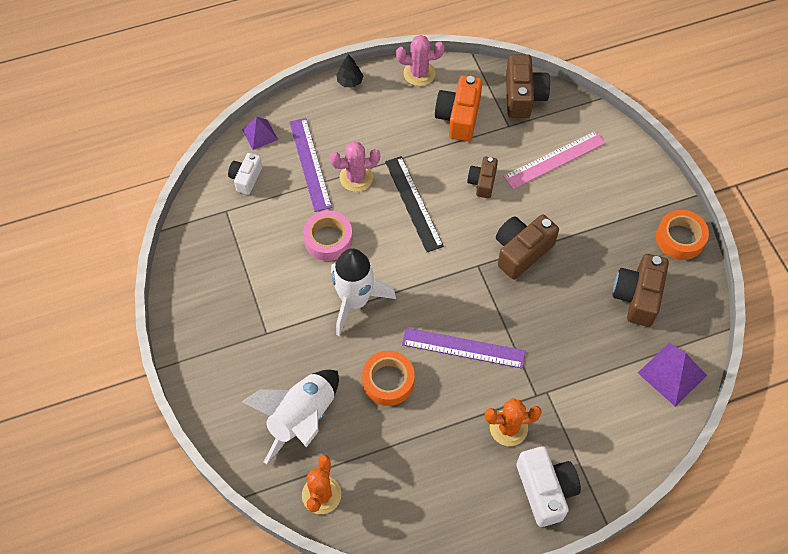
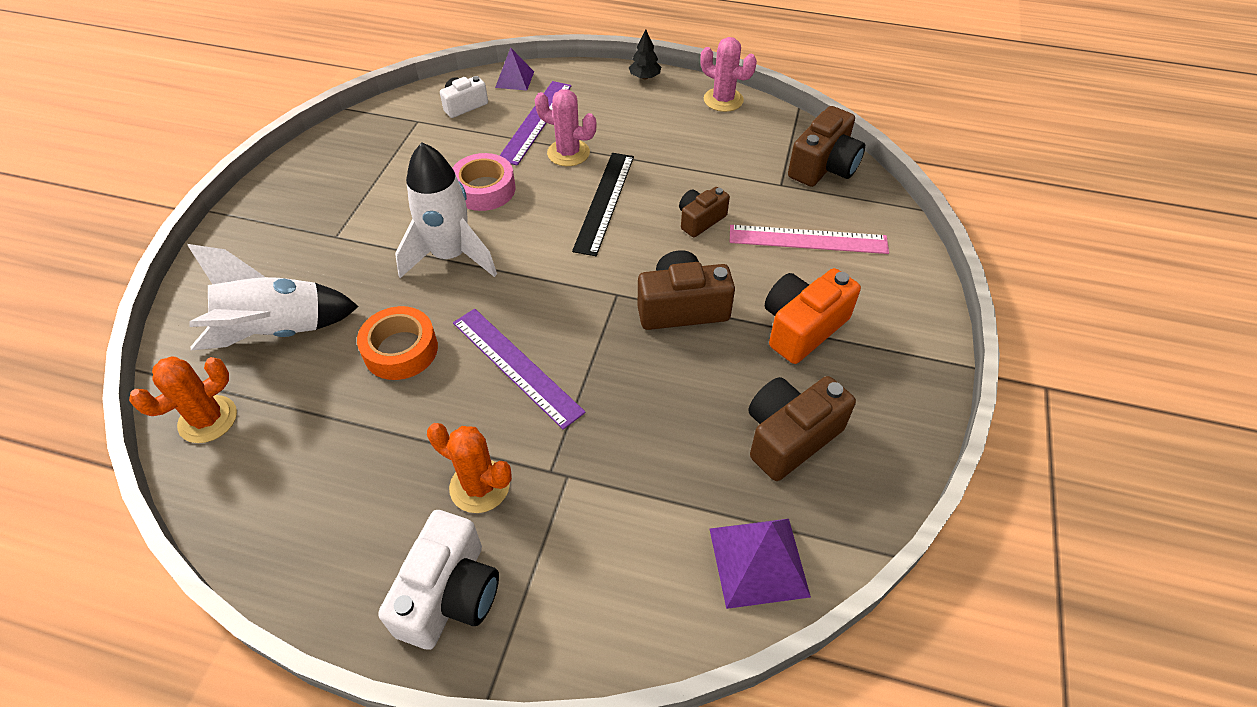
camera: 35 degrees right, 10 degrees down
(459, 117) = (730, 152): orange camera -> orange camera (802, 327)
(680, 238) = (908, 403): orange tape -> none

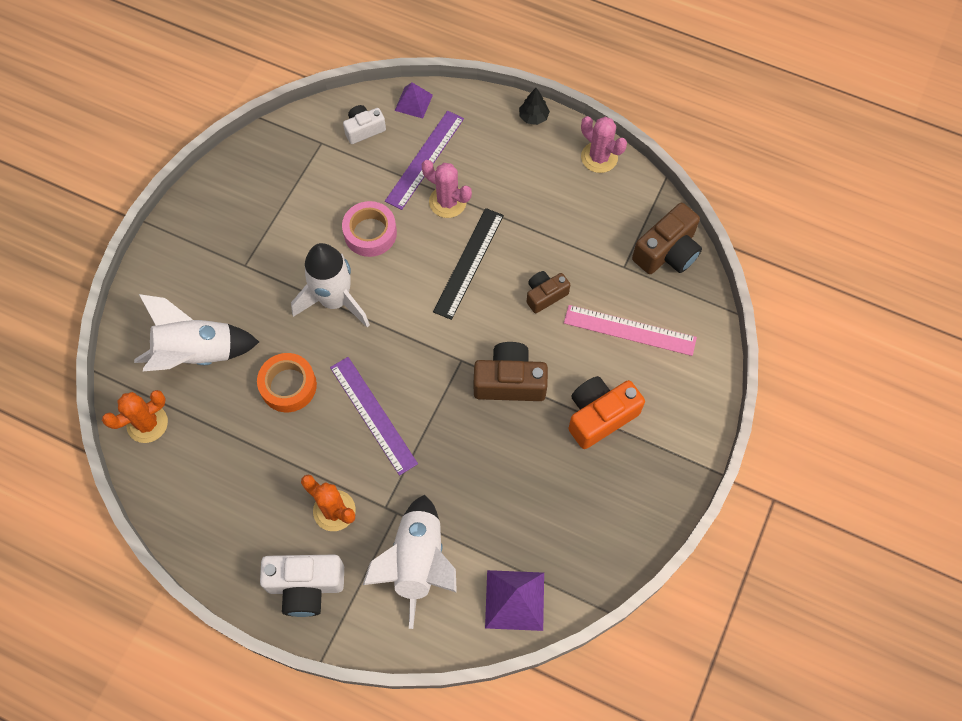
camera: 10 degrees right, 15 degrees up
(450, 594) = (306, 586): white camera -> white camera turned 60 degrees clockwise
(609, 534) = (418, 562): none -> white rocket
(789, 437) = (562, 509): brown camera -> none

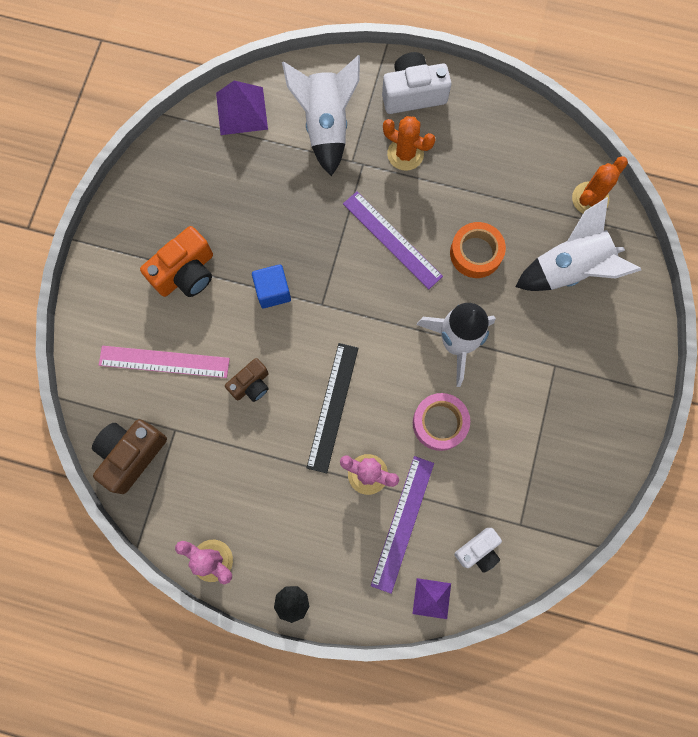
camera: 170 degrees right, 10 degrees up
(509, 381) = (273, 291): brown camera -> blue cube

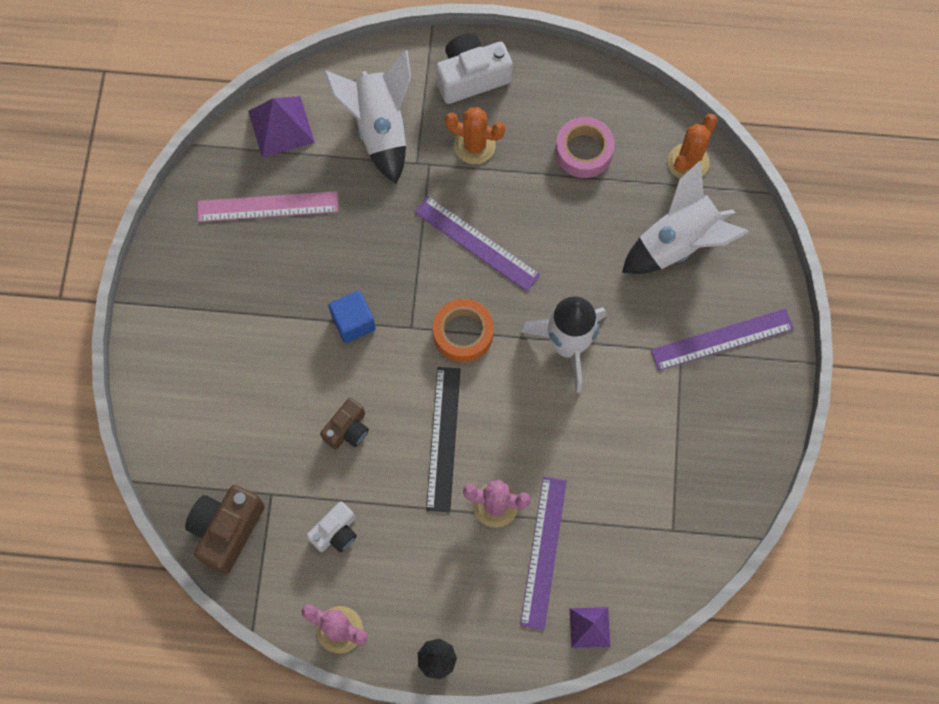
camera: 10 degrees left, 5 degrees down
(164, 361) = (245, 420): pink ruler -> pink ruler (268, 206)
(186, 273) = (251, 318): orange camera -> none
(440, 423) = (565, 436): pink tape -> pink tape (583, 151)
(476, 253) = (572, 243): orange tape -> orange tape (463, 333)
(478, 551) = (631, 567): white camera -> white camera (335, 532)
(593, 361) = (722, 339): none -> purple ruler

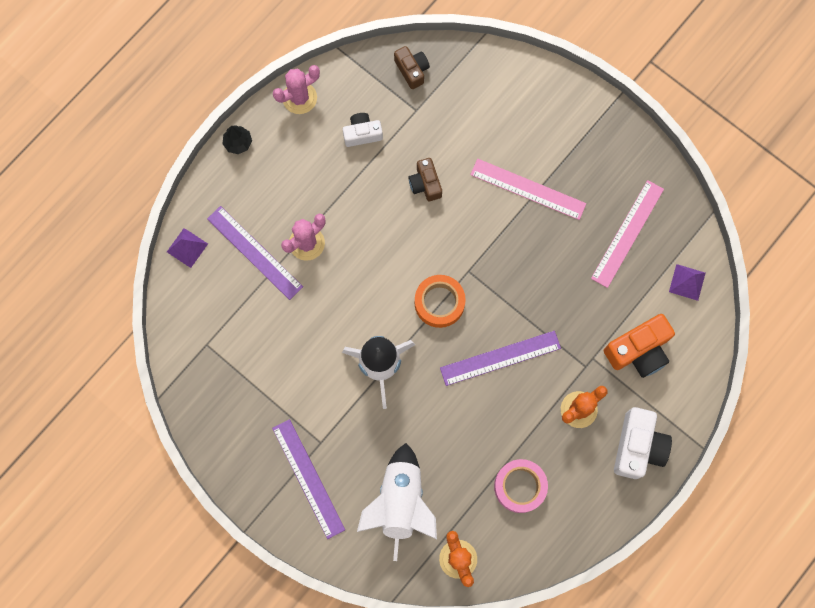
camera: 125 degrees right, 5 degrees up
(227, 530) = (412, 70): brown camera -> brown camera, size x0.61
(281, 126) = (687, 282): purple pyramid -> purple pyramid, size x0.64
(284, 326) = (528, 189): none -> pink ruler
(335, 532) = (362, 134): white camera -> white camera turned 90 degrees clockwise
(353, 322) = (499, 235): blue cube -> none
(380, 128) = (638, 351): white rocket -> orange camera
(443, 438) = (375, 240): black ruler -> none
(722, 339) = (308, 478): purple ruler -> purple ruler turned 45 degrees counterclockwise

